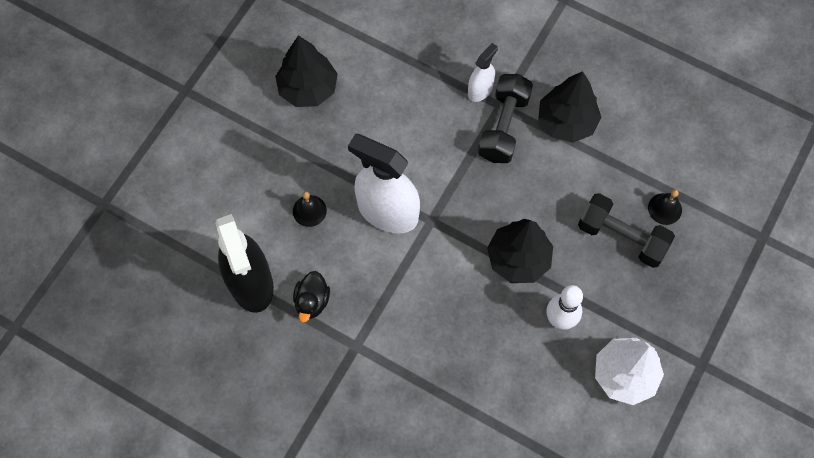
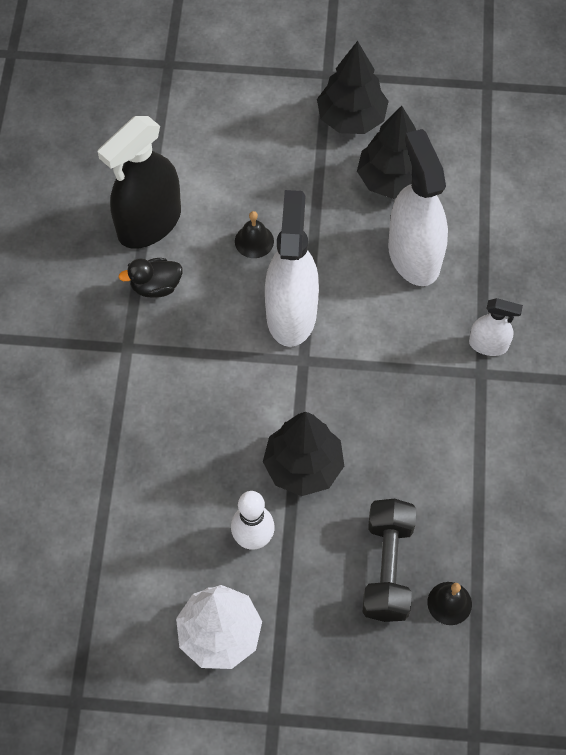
camera: 65 degrees right, 5 degrees down
(382, 104) = (414, 256): none -> white spray bottle
(503, 127) = (456, 387): black dumbbell -> none
(566, 122) = (500, 451): black tree -> black tree (351, 118)

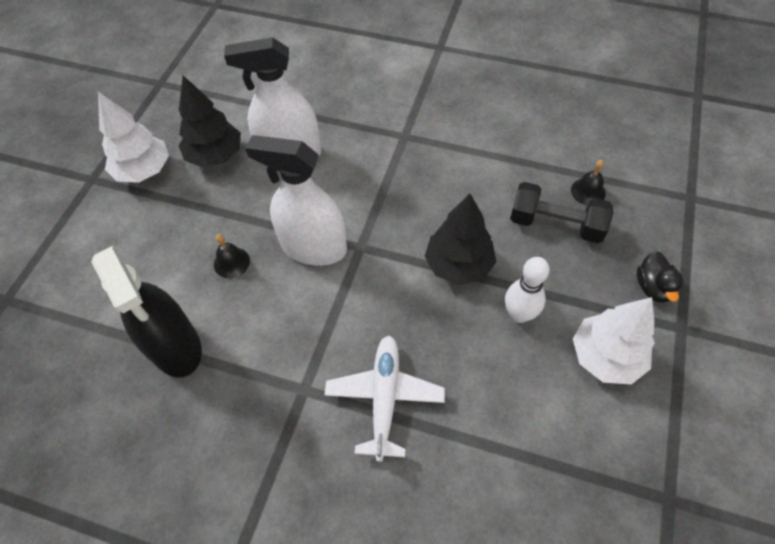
camera: 75 degrees left, 5 degrees down
(132, 421) = (384, 397): none -> white plane
(156, 286) = (247, 352): black duck -> black duck (653, 287)
(351, 118) = (144, 171): black tree -> white tree
(488, 345) = (382, 127): white spray bottle -> none

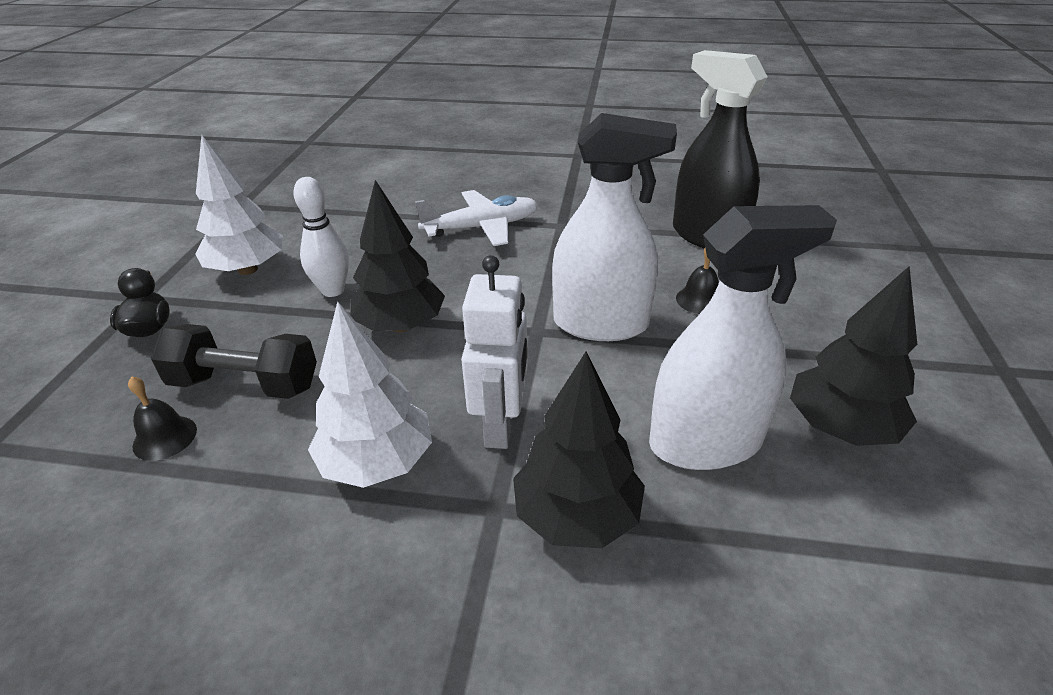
camera: 170 degrees right, 20 degrees down
(144, 171) = (936, 390): white tree -> white tree (377, 462)
(367, 128) = (577, 516): none -> black tree
(384, 397) = (482, 227): white plane -> white plane turned 105 degrees counterclockwise
(396, 177) = (501, 425): none -> white robot

